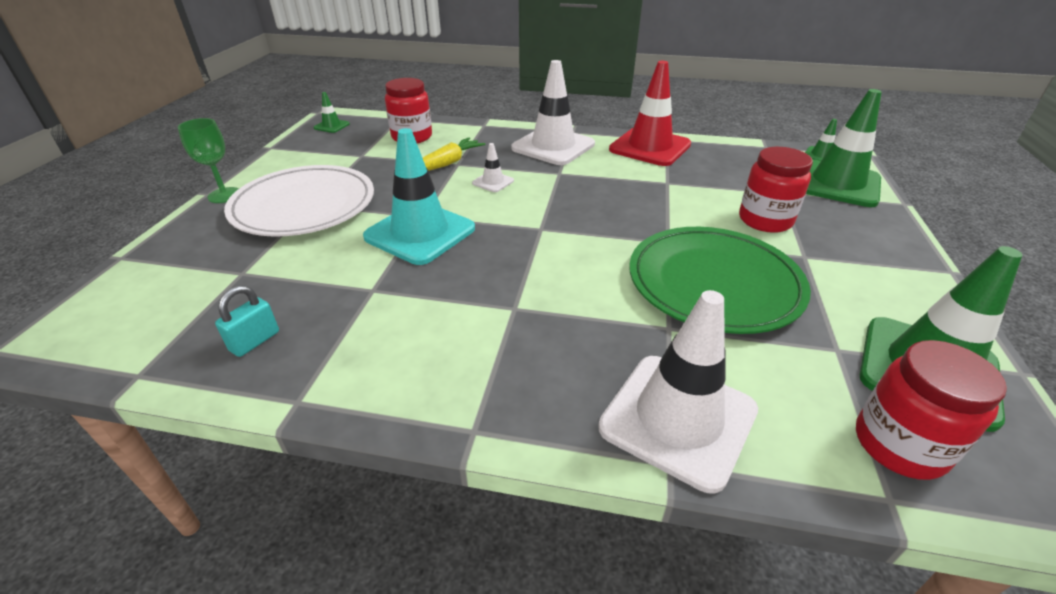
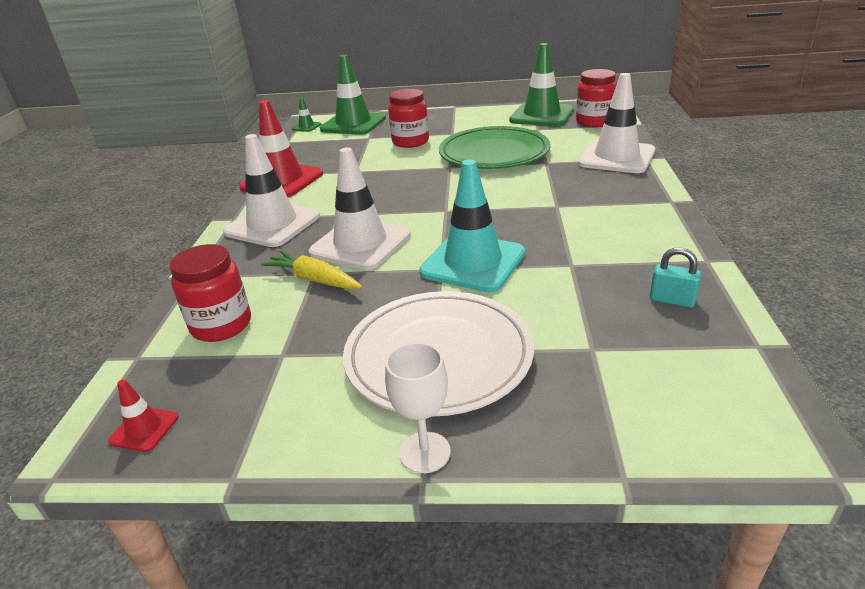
camera: 95 degrees left, 5 degrees down
(225, 195) = (424, 452): green goblet -> white goblet
(331, 126) = (144, 429): green traffic cone -> red traffic cone
(493, 182) = (360, 244): white traffic cone -> white traffic cone, size x2.27

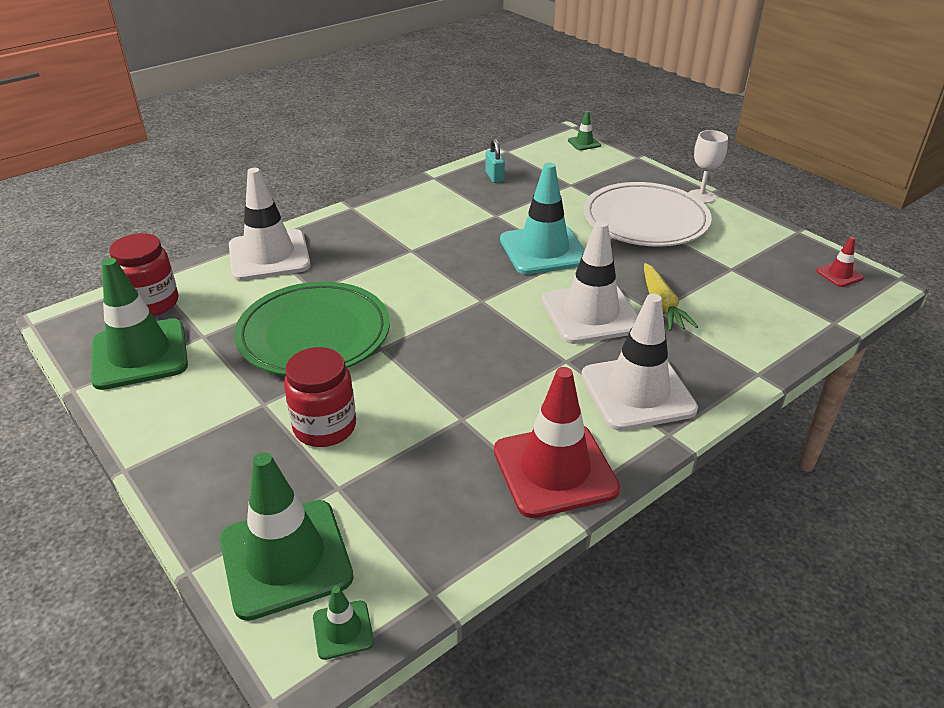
camera: 135 degrees left, 5 degrees up
(221, 325) = (759, 311): red jar -> none
(738, 446) = (584, 143): none -> green traffic cone

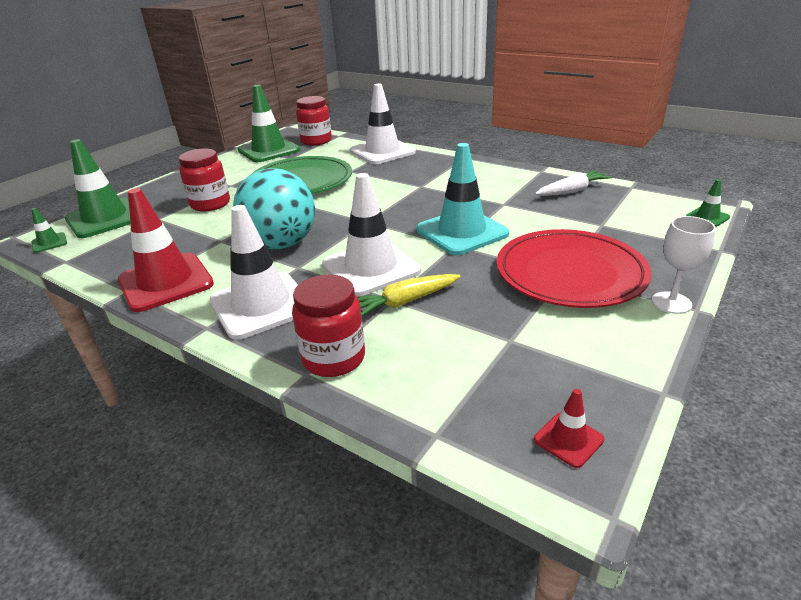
camera: 75 degrees right, 5 degrees down
(494, 177) = (572, 191): turquoise padlock -> white carrot
(502, 368) = (281, 244): none -> turquoise ball
(645, 220) = (570, 273): white plate -> red plate
(739, 356) = (334, 358): none -> red jar

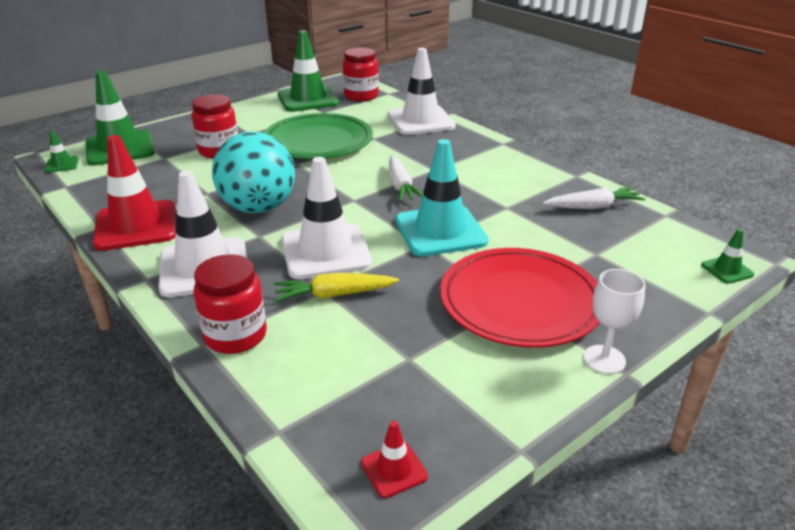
camera: 15 degrees right, 0 degrees up
(401, 203) = (400, 186): none -> white carrot

